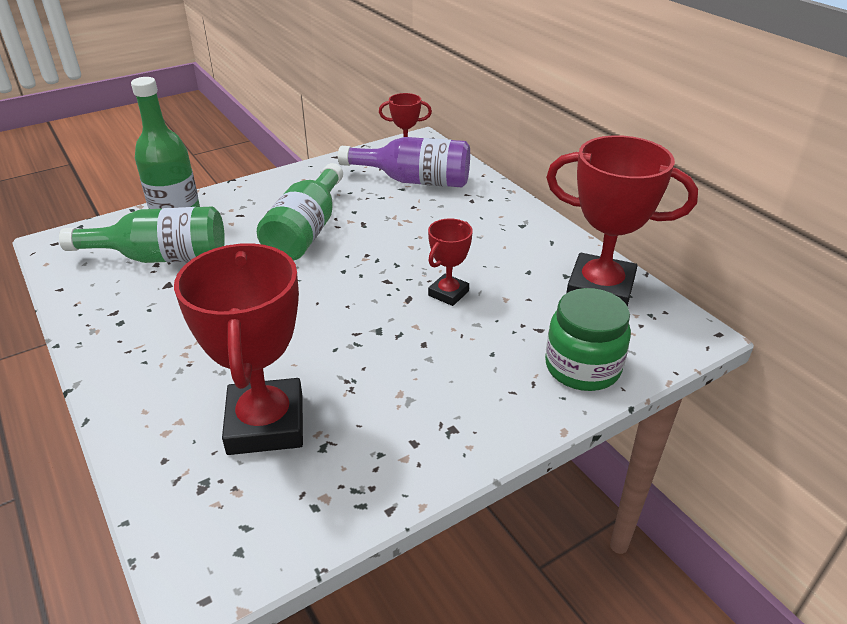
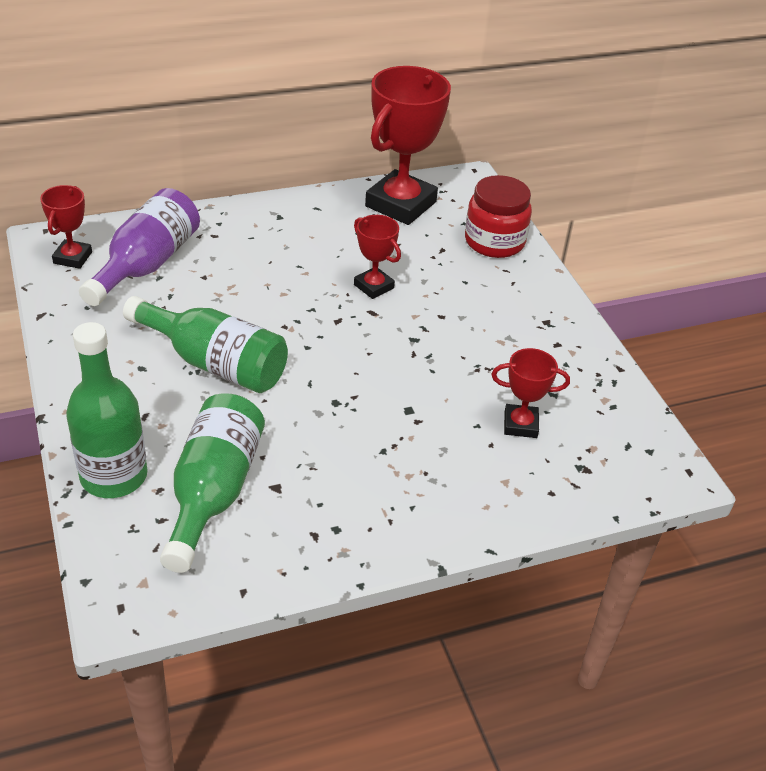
camera: 80 degrees left, 5 degrees up
(265, 424) = (520, 425): red trophy -> red trophy, size x0.51
(582, 367) = (494, 242): green jar -> red jar

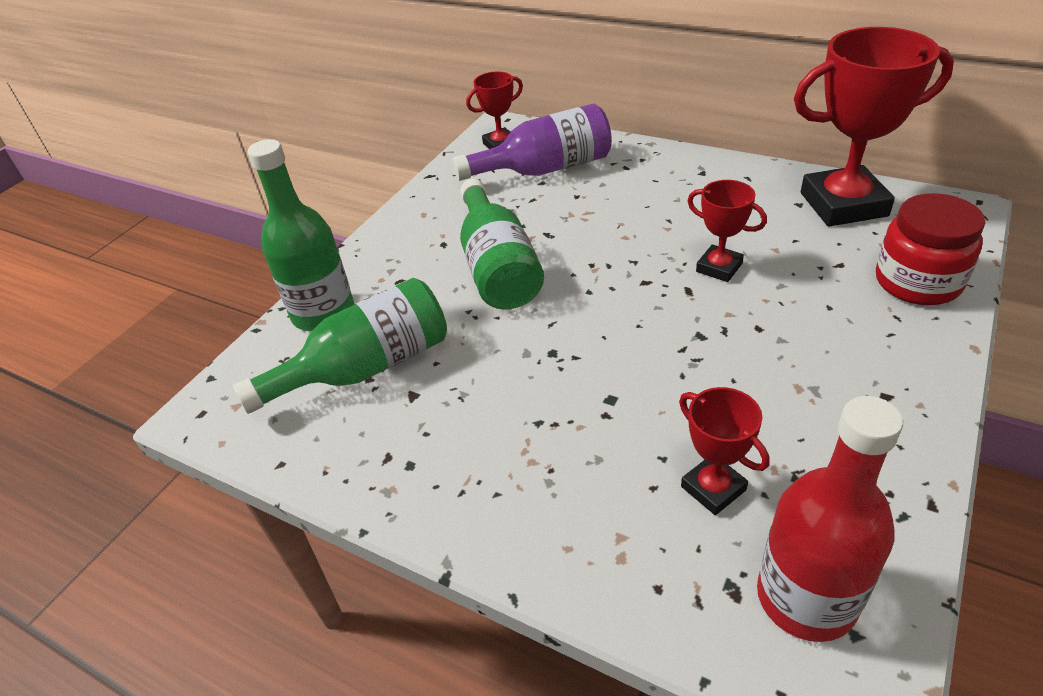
camera: 55 degrees right, 0 degrees up
(373, 286) = (719, 267): red trophy -> red trophy turned 60 degrees counterclockwise
(615, 449) = (806, 598): none -> red bottle

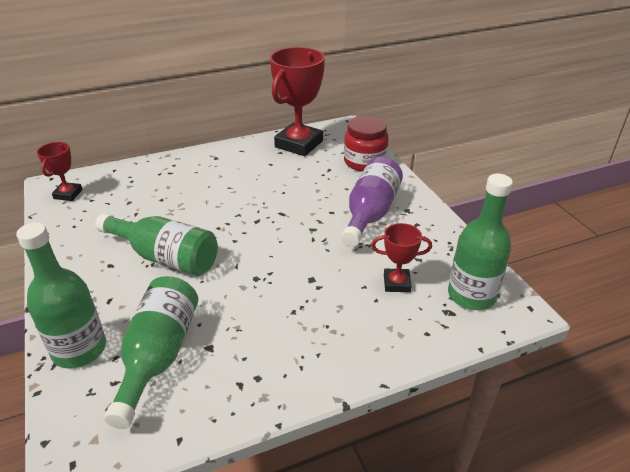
camera: 55 degrees left, 5 degrees down
(545, 169) = (120, 194): purple bottle -> purple bottle (370, 213)
(719, 267) = (282, 196): red trophy -> none
(806, 598) = (471, 295): red bottle -> green bottle

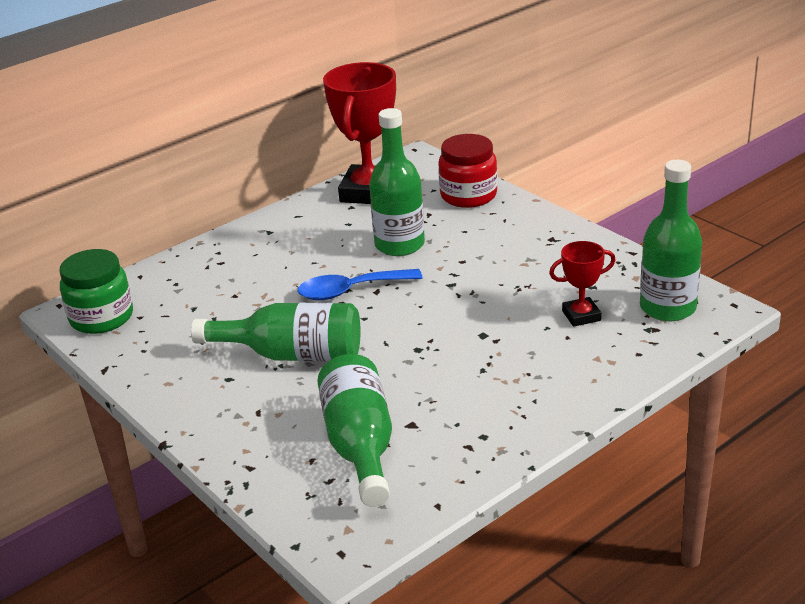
camera: 15 degrees left, 5 degrees down
(68, 194) = (101, 317): red trophy -> green jar
(79, 349) = (264, 463): green bottle -> green bottle (399, 245)
(239, 216) = (350, 291): none -> blue spoon
(370, 213) = (510, 252): purple bottle -> none

